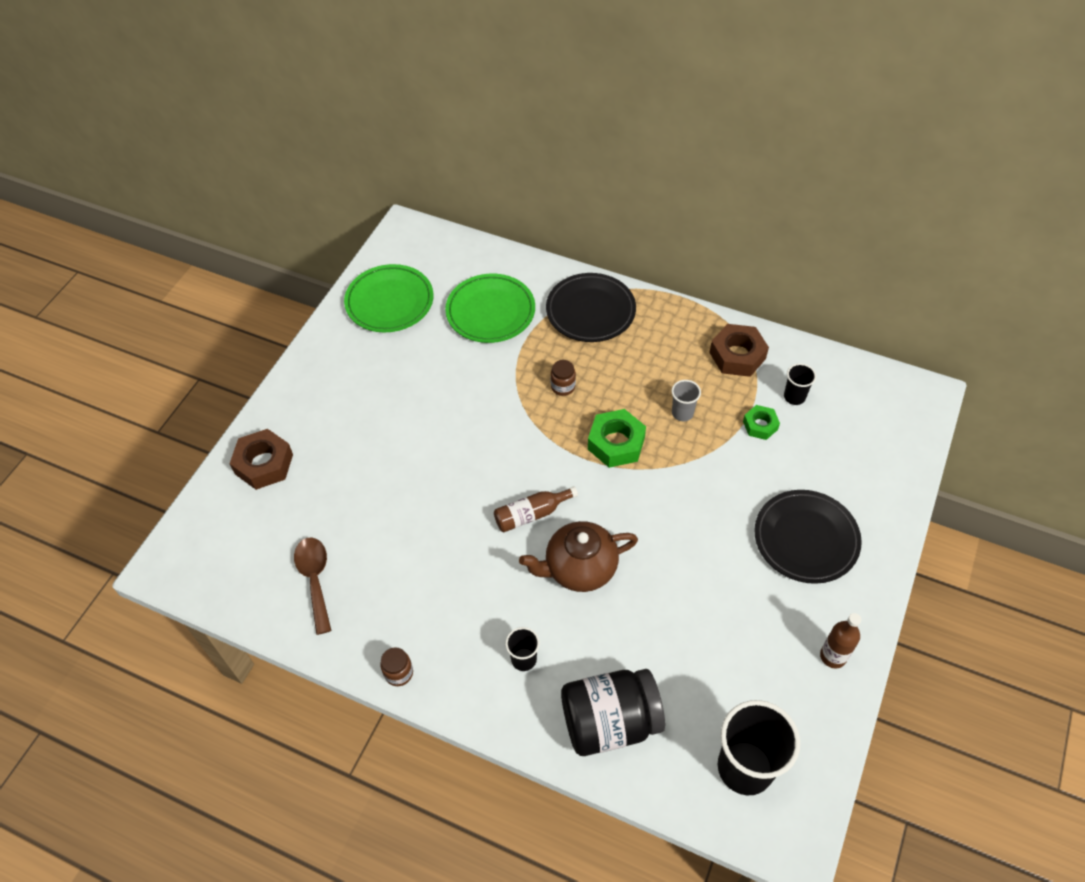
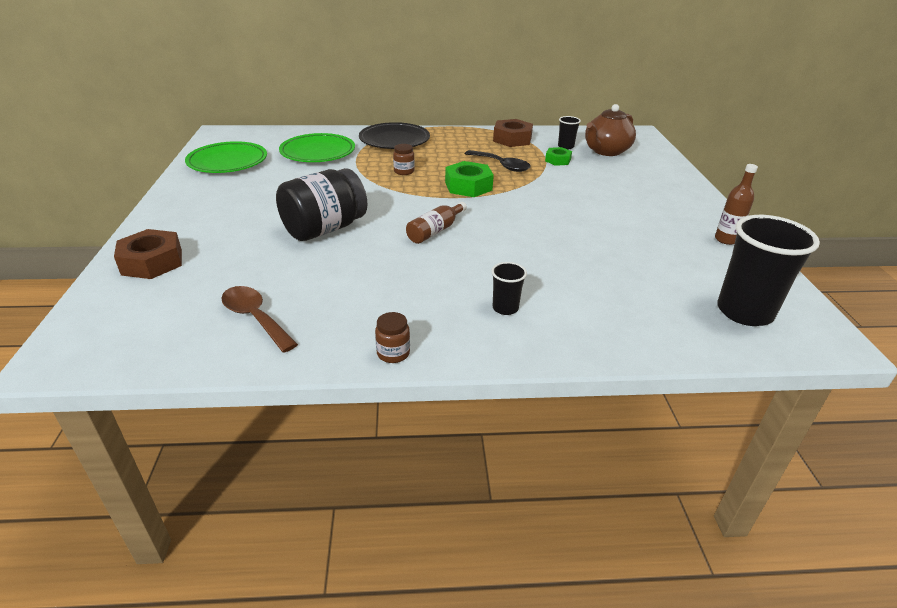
camera: 30 degrees left, 20 degrees down
(579, 568) = (501, 247): brown teapot -> brown teapot (606, 151)
(610, 722) = (615, 321): black jar -> black jar (324, 229)
(682, 413) = (501, 165): grey cup -> black spoon
(806, 539) = (642, 196): black plate -> none

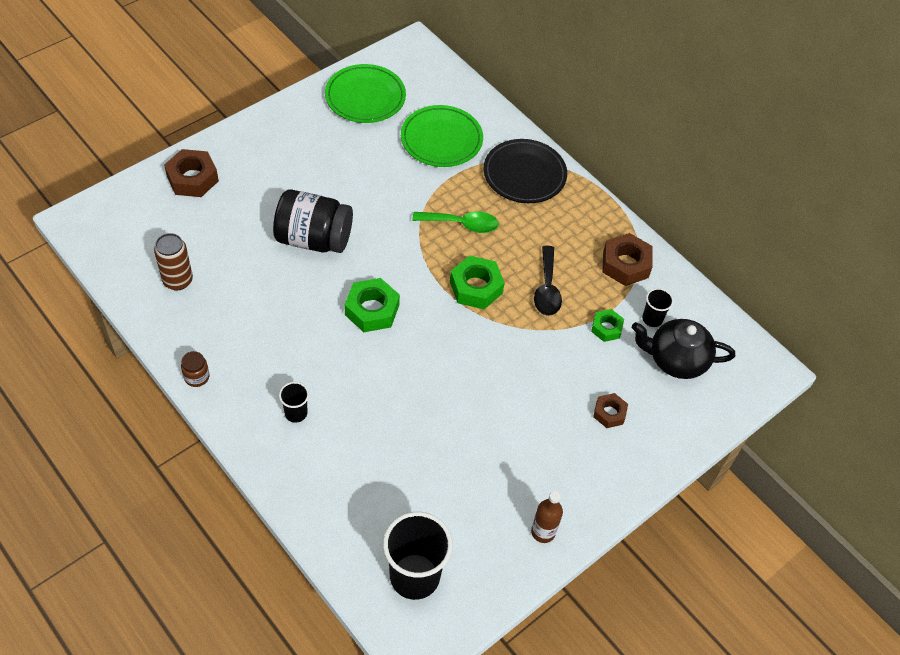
camera: 50 degrees right, 20 degrees up
(255, 318) = (178, 280): brown spoon -> brown can
(404, 171) = (461, 224): brown jar -> green spoon
(435, 231) = (372, 310): brown bottle -> green nut
(606, 151) = (675, 360): brown teapot -> black teapot
(632, 182) = (609, 413): none -> brown nut

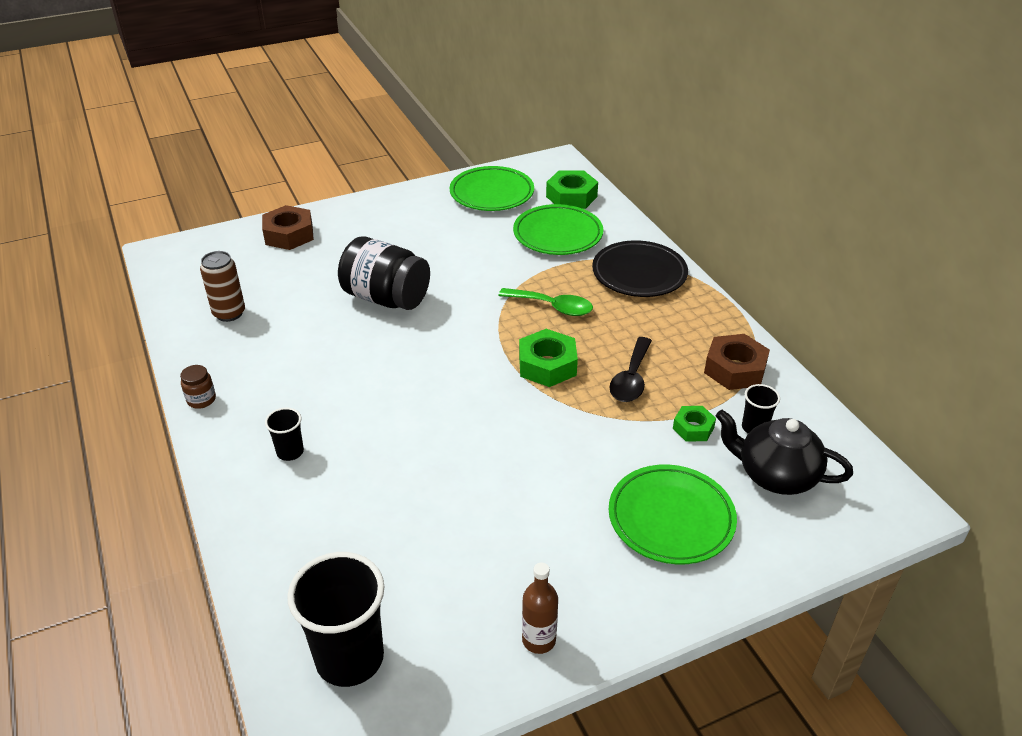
camera: 20 degrees right, 15 degrees down
(372, 310) = (420, 368): green nut -> green nut (571, 196)
(609, 413) = (671, 518): brown nut -> green plate

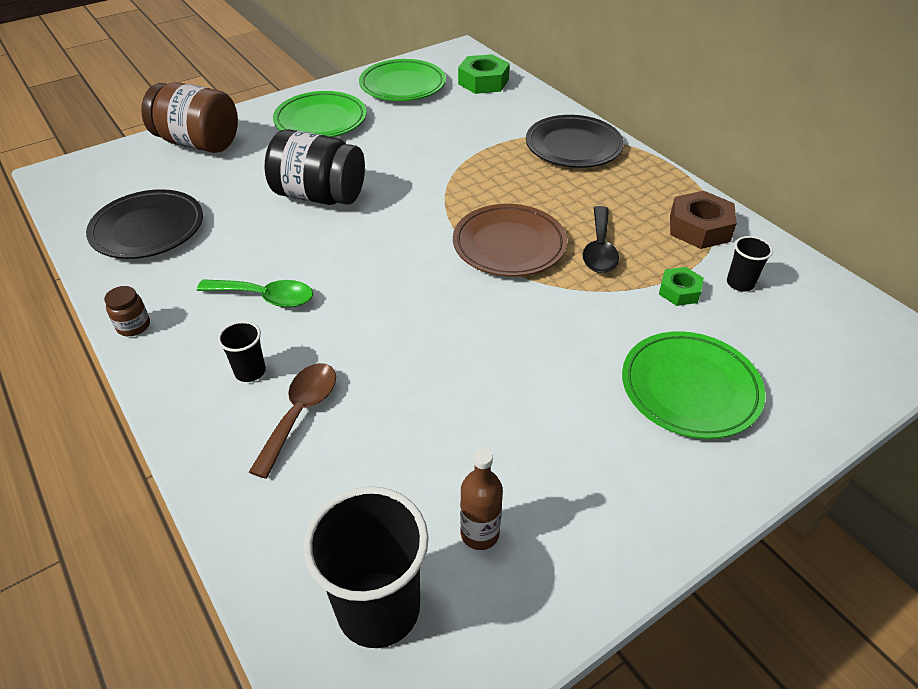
camera: 10 degrees left, 5 degrees up
(229, 313) = (148, 229): brown can -> black plate
(289, 235) = (198, 143): brown nut -> brown jar
(324, 493) = (300, 413): none -> brown spoon
(539, 640) = (593, 549): brown bottle -> brown bottle (479, 533)
(547, 365) = (509, 245): green nut -> brown plate
(552, 307) = (496, 187): green spoon -> green spoon (265, 297)
(558, 234) = (480, 118): green plate -> green plate (321, 120)
(775, 475) = (778, 329): black teapot -> none

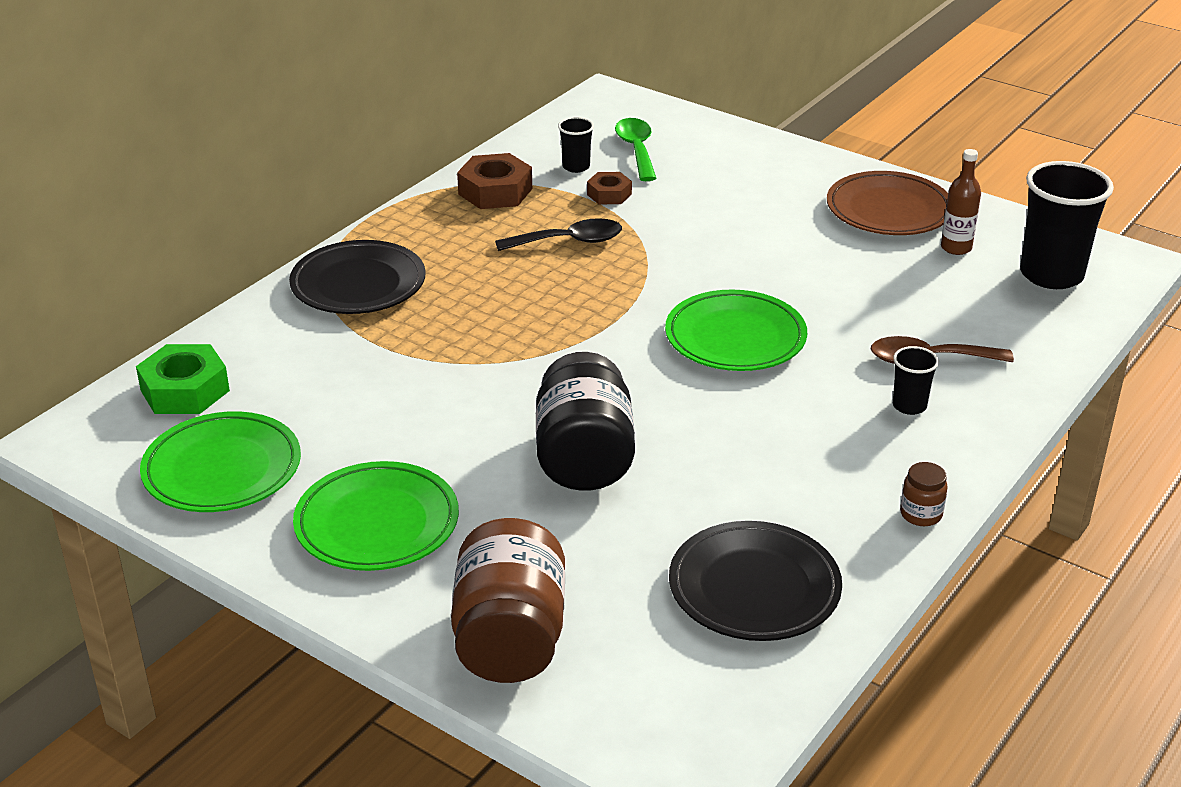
camera: 110 degrees left, 10 degrees down
(265, 297) = (802, 434): green spoon -> green spoon (636, 150)
(509, 245) = (598, 295): brown plate -> brown plate (889, 210)
(679, 291) = (609, 194): green nut -> brown nut
(690, 389) = (735, 181): green plate -> green plate (735, 338)

